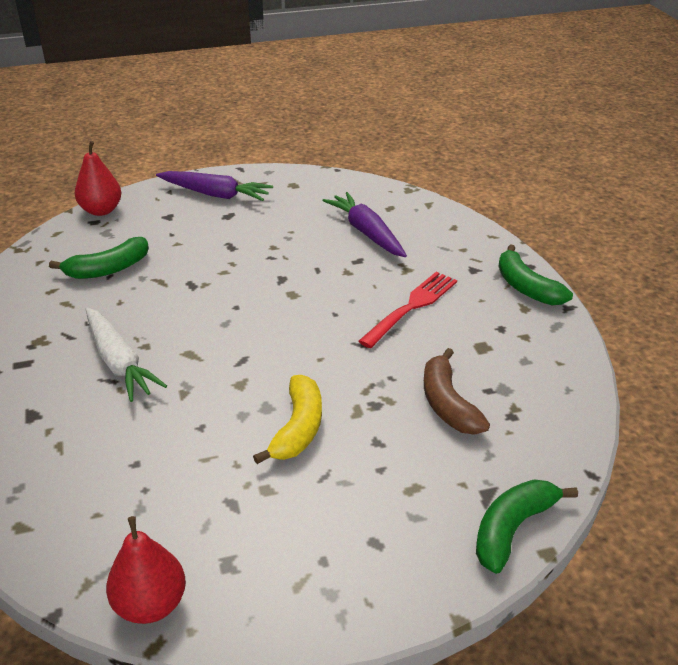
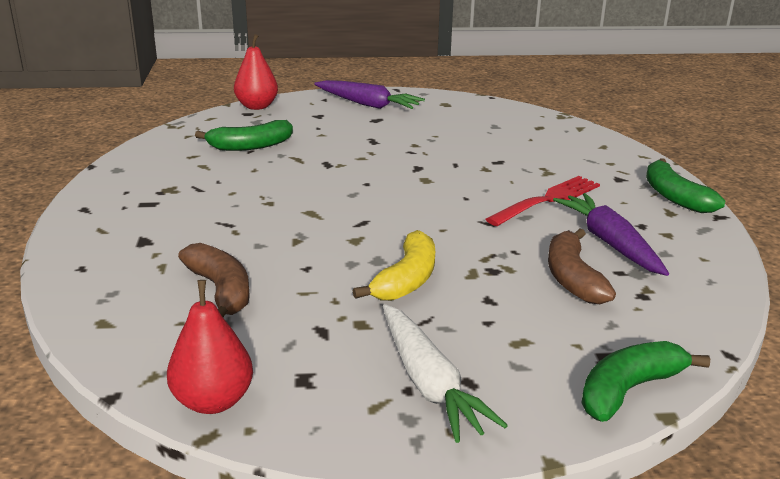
camera: 10 degrees right, 10 degrees down
(119, 362) = (240, 212): white carrot -> white carrot (429, 383)
(125, 468) = (221, 290): none -> brown banana
(366, 232) = (512, 142): purple carrot -> purple carrot (609, 243)

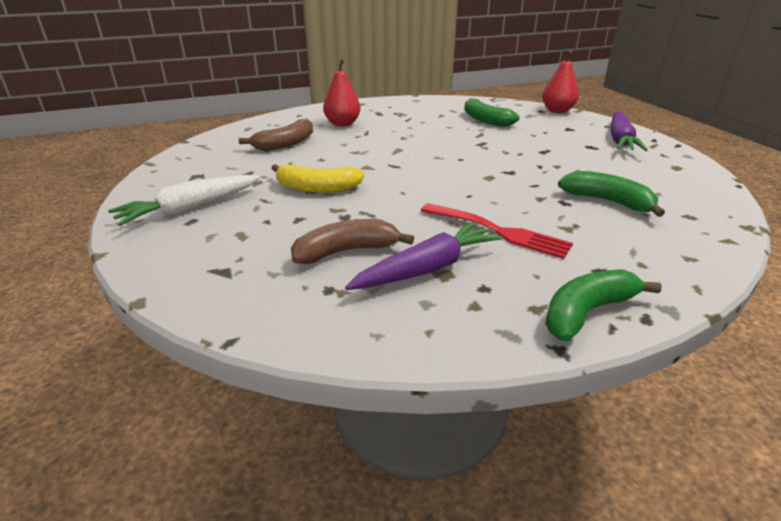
camera: 75 degrees right, 5 degrees up
(213, 401) = (178, 159): red pear -> red pear (342, 124)
(628, 390) = (175, 283): green banana -> green banana (607, 201)

